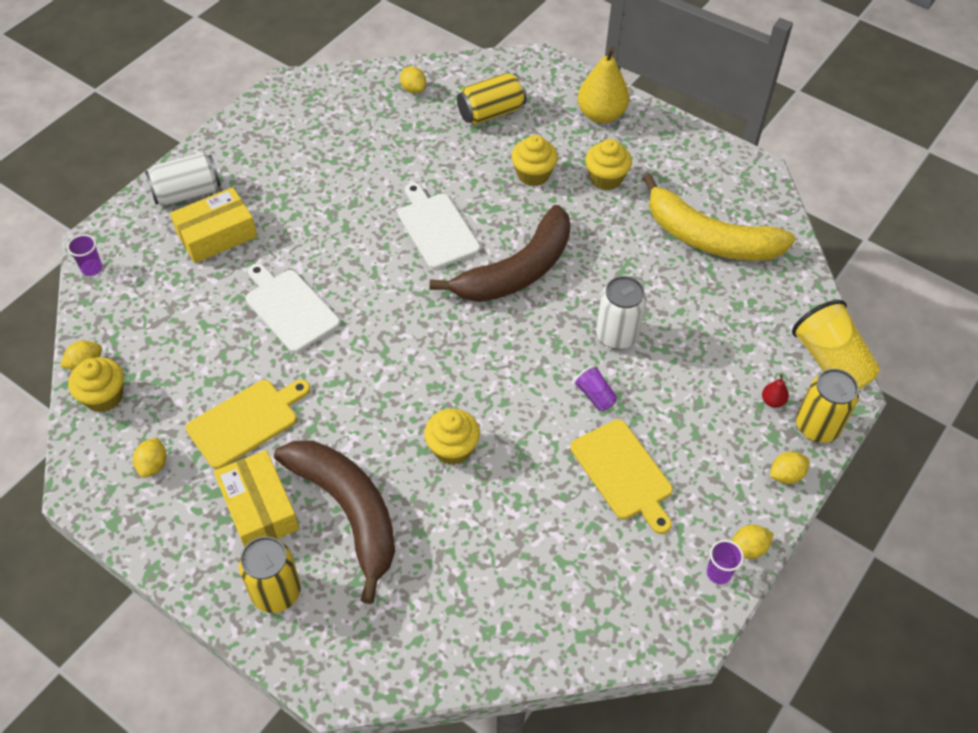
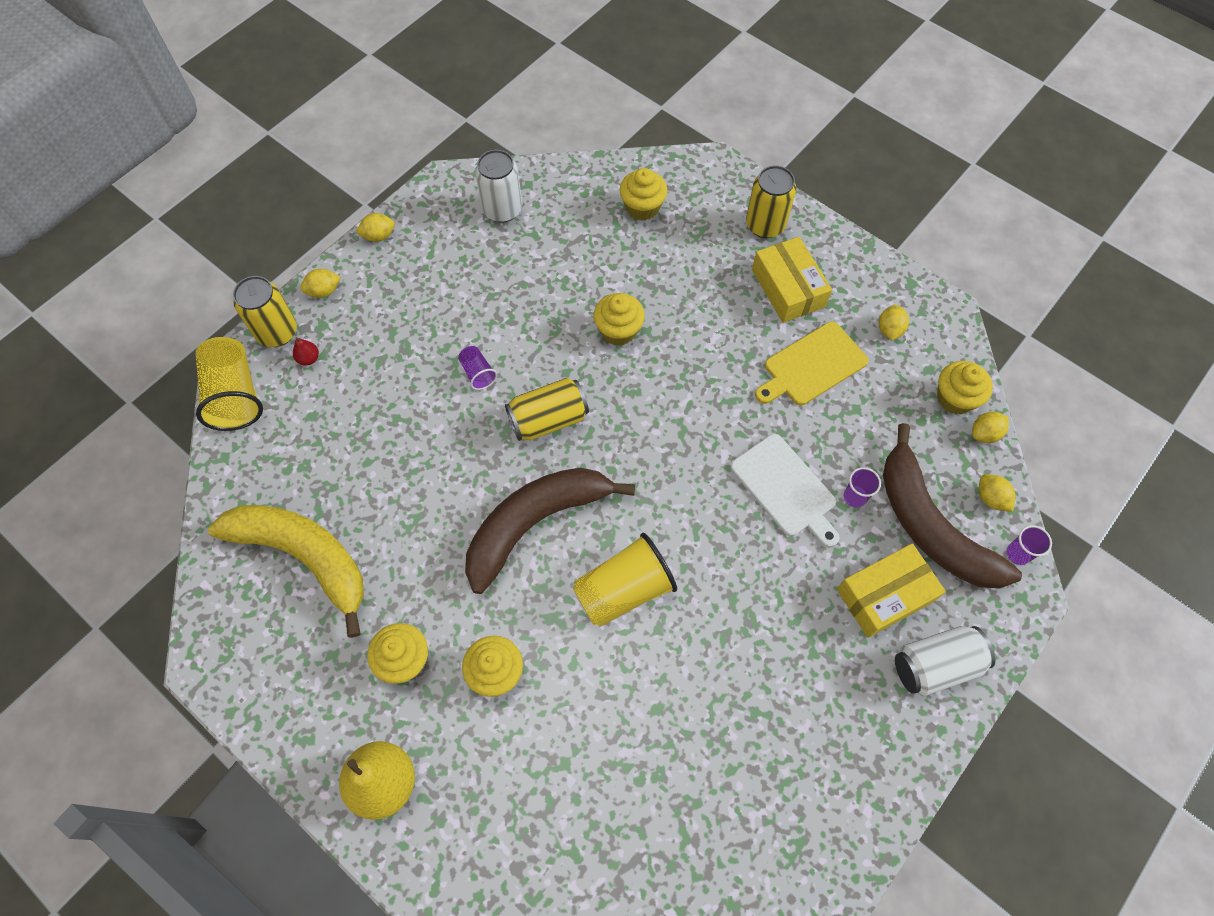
camera: 175 degrees left, 10 degrees up
(348, 511) = (711, 282): brown banana -> brown banana (930, 525)
(413, 89) = (648, 856): yellow lemon -> yellow lemon (990, 498)
(430, 609) = (642, 207): none -> yellow cupcake
(436, 228) = (623, 590): white cutting board -> yellow cup
(491, 112) = (538, 796): yellow can -> yellow can (548, 419)
(617, 335) = (441, 437): white can -> white can (502, 209)
(623, 473) = (467, 300): yellow cutting board -> none
(718, 573) = (409, 220): purple cup -> purple cup (854, 497)

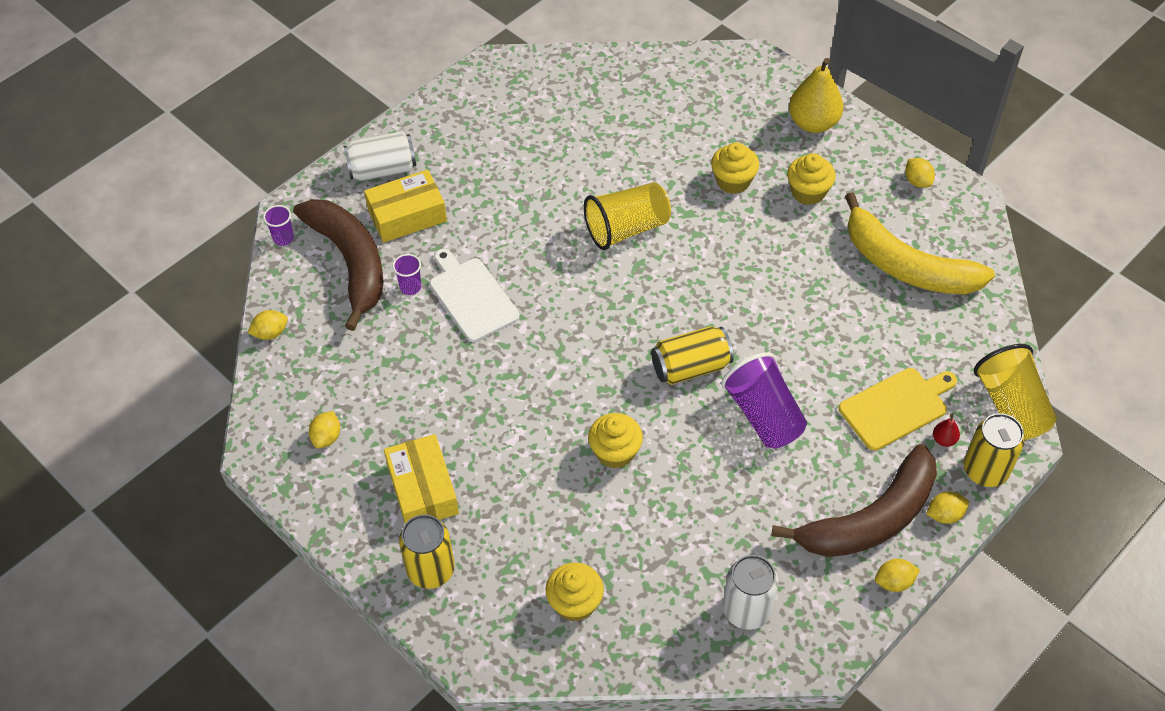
camera: 175 degrees left, 10 degrees down
(478, 373) = (763, 415): purple cup -> purple cup, size x2.05
(535, 524) = (703, 280): brown banana -> brown banana (870, 519)
(812, 366) = (418, 405): yellow cutting board -> yellow cutting board (896, 407)
(955, 398) = (285, 366): yellow cupcake -> none
(990, 498) = (288, 280): yellow lemon -> yellow lemon (917, 181)

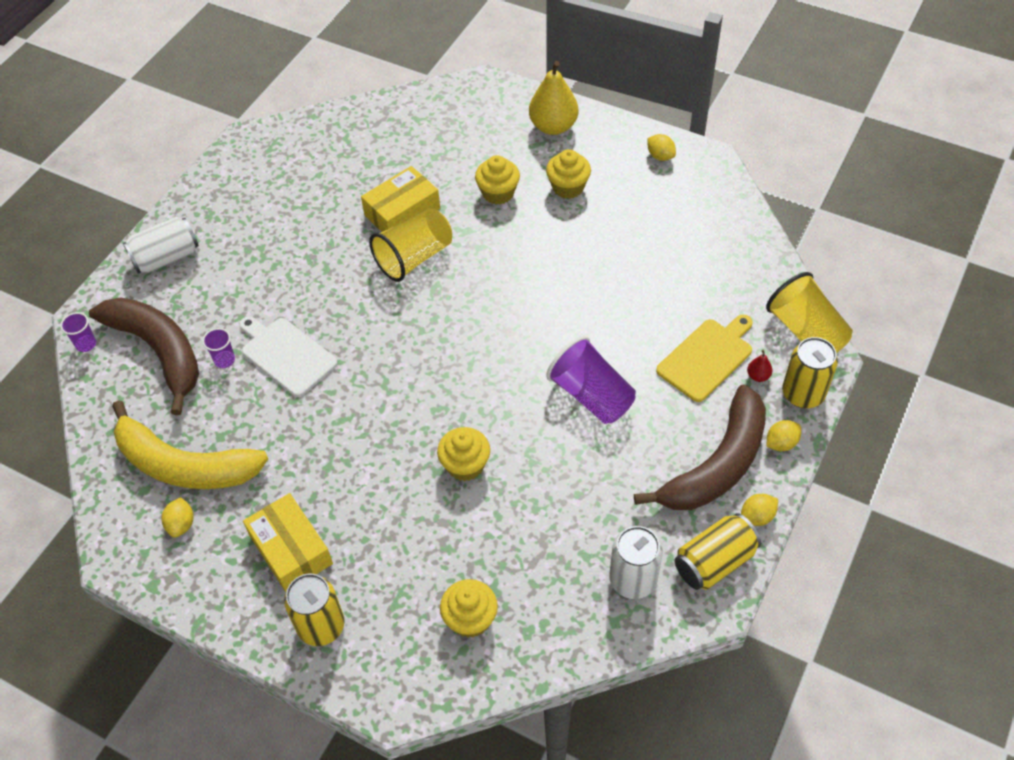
camera: 15 degrees left, 0 degrees up
(270, 333) = (97, 438): yellow lemon -> none
(407, 215) = (202, 294): yellow box -> yellow box (402, 212)
(690, 367) = (511, 368): yellow can -> yellow can (714, 562)
(906, 265) = (675, 231): yellow banana -> yellow banana (184, 465)

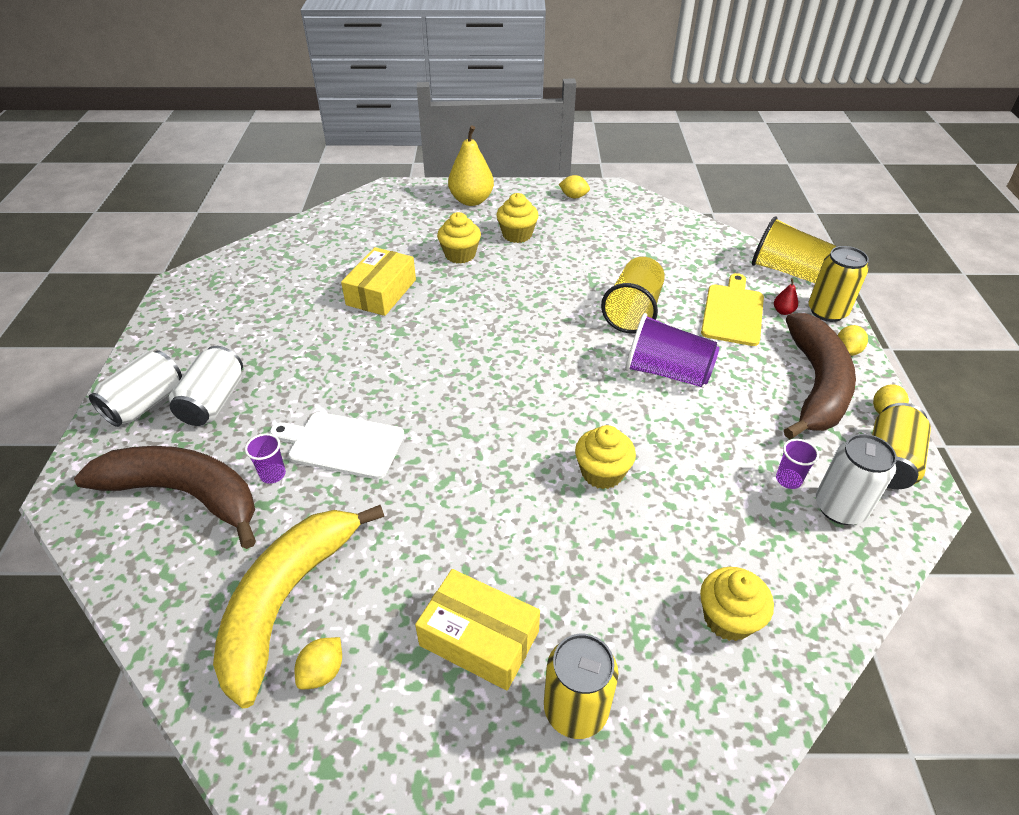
camera: 30 degrees left, 10 degrees down
(86, 344) = (82, 521): purple cup -> purple cup (788, 480)
(181, 524) = (322, 672): yellow lemon -> yellow lemon turned 60 degrees clockwise
(184, 465) = (287, 601): yellow banana -> yellow banana turned 120 degrees clockwise
(214, 276) = (213, 401): none -> white can
(414, 258) = (419, 322): yellow cup -> yellow cup (633, 311)

